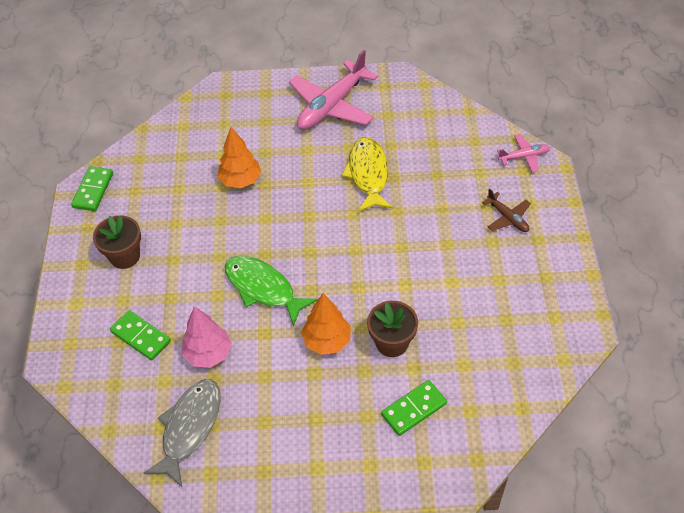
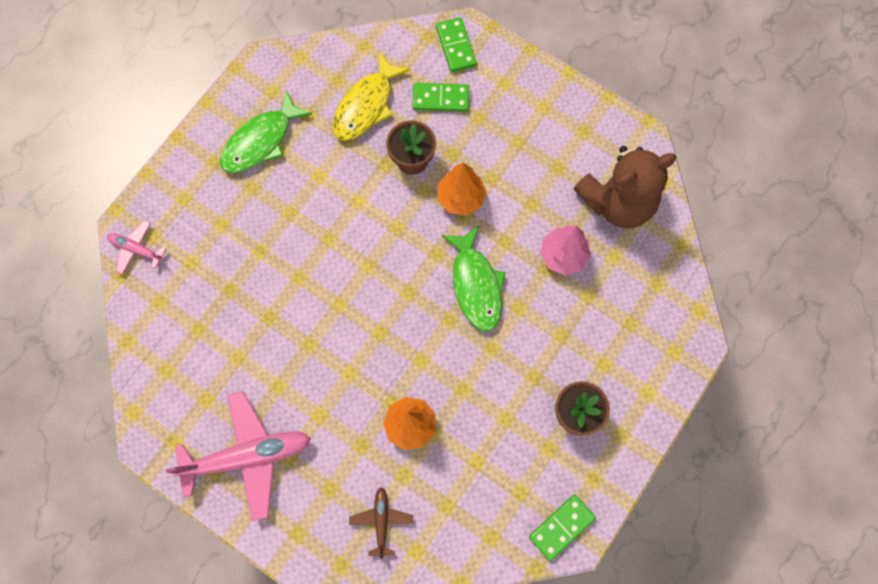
camera: 145 degrees left, 20 degrees up
(140, 337) = (610, 313): green domino -> green domino (456, 46)
(189, 428) = (617, 202): grey fish -> brown teddy bear
(368, 174) = (288, 338): yellow fish -> yellow fish (366, 105)
(507, 218) = (216, 199): brown plane -> brown plane (381, 521)
(520, 276) = (261, 141): none -> green fish

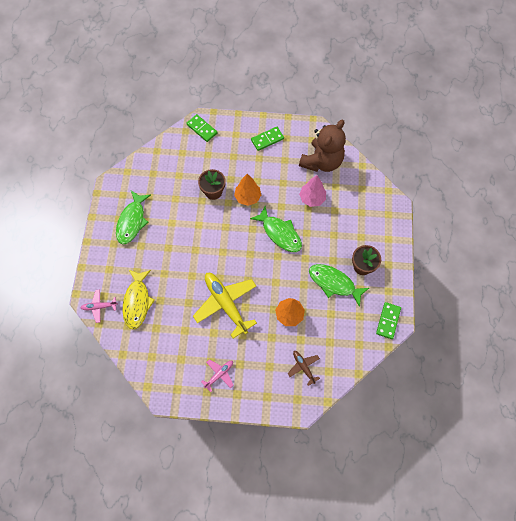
camera: 30 degrees left, 5 degrees down
(248, 456) = (219, 374): pink plane -> pink plane, size x0.49
(323, 351) = (226, 304): none -> yellow plane
(366, 105) = (175, 178): yellow fish -> yellow fish (137, 302)
(440, 99) = (209, 156): green domino -> green domino (267, 139)
(512, 415) = (334, 283): none -> green fish

